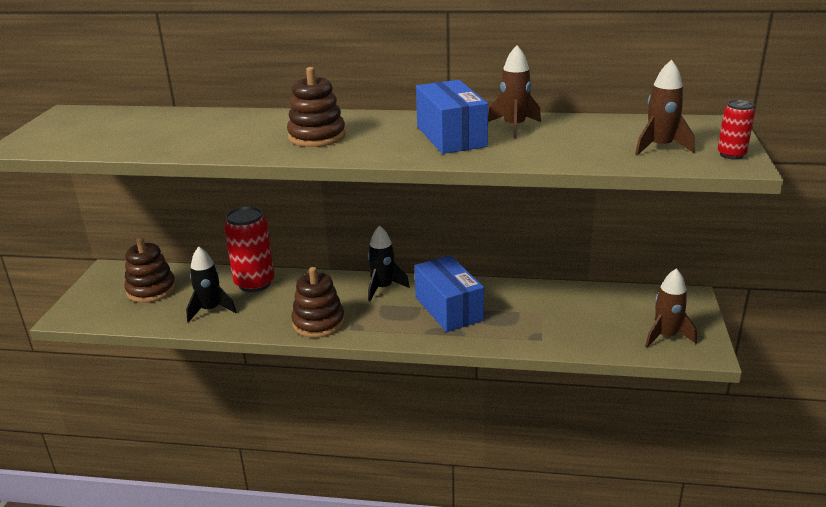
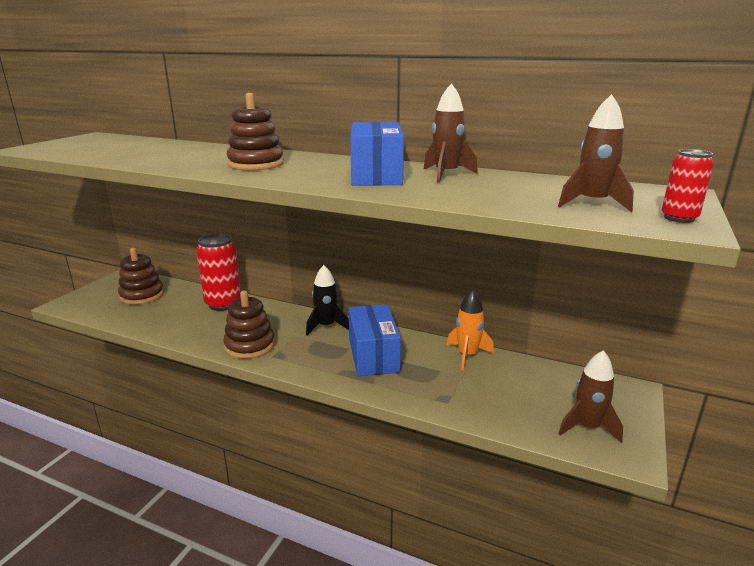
camera: 15 degrees right, 5 degrees down
(210, 310) = (172, 318): black rocket -> none
(536, 292) = (467, 355): none -> orange rocket

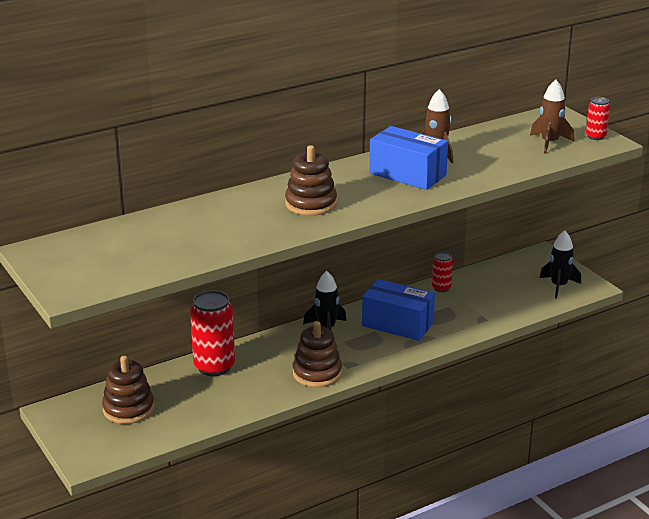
camera: 55 degrees left, 5 degrees up
(467, 355) = (441, 288): orange rocket -> red can
(587, 427) = (558, 286): brown rocket -> black rocket

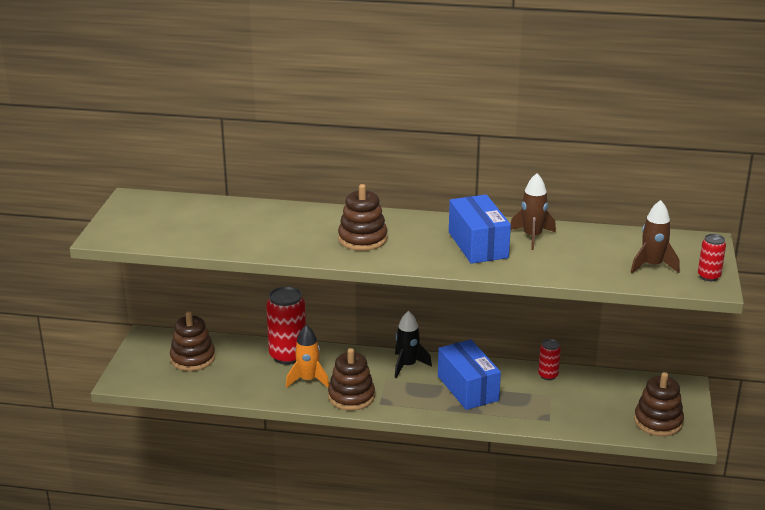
camera: 40 degrees right, 0 degrees up
(261, 377) = (308, 380): none -> orange rocket
(558, 286) = (658, 421): black rocket -> brown stacking toy

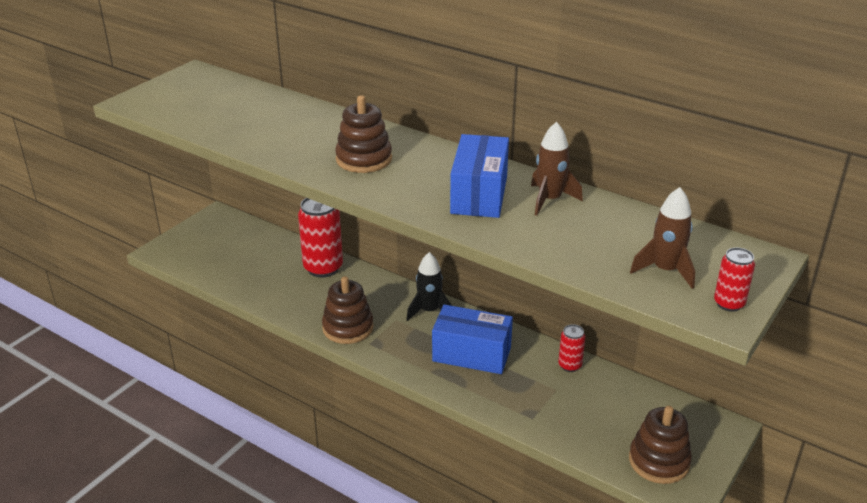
camera: 25 degrees right, 5 degrees up
(192, 358) = (237, 246): brown stacking toy -> none
(308, 380) = (321, 298): orange rocket -> none
(468, 388) = (471, 354): blue box -> blue box turned 75 degrees counterclockwise

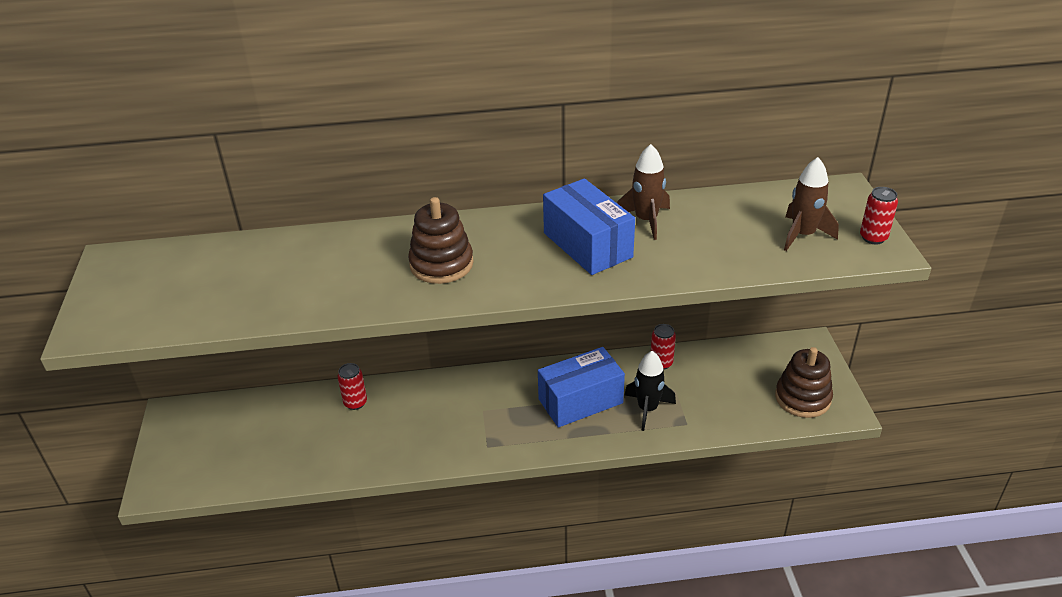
camera: 40 degrees left, 5 degrees up
(323, 268) = (355, 403): red can -> red can, size x0.52
(348, 328) = (450, 444): brown stacking toy -> none
(429, 311) = (500, 385): black rocket -> black rocket (647, 409)

